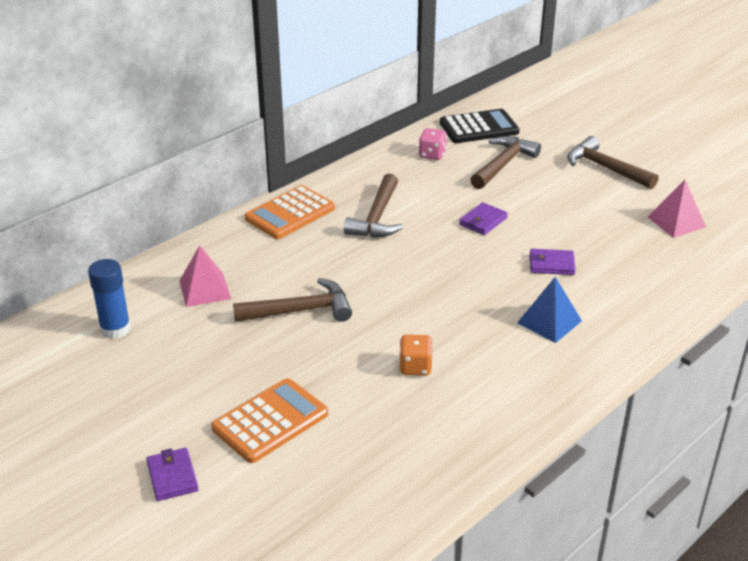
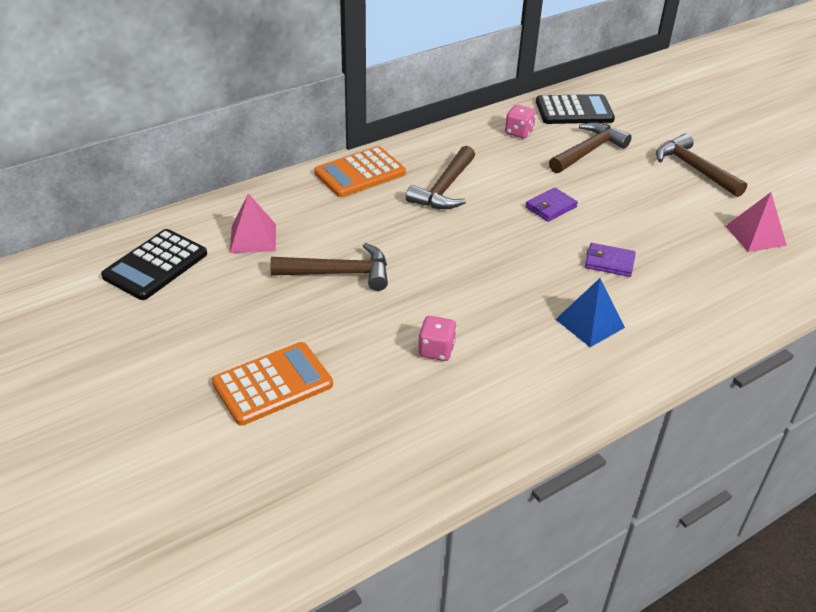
camera: 10 degrees right, 5 degrees up
(115, 329) = (155, 265): blue glue stick -> black calculator
(172, 477) = (158, 426): purple wallet -> none
(415, 367) = (436, 350): orange dice -> pink dice

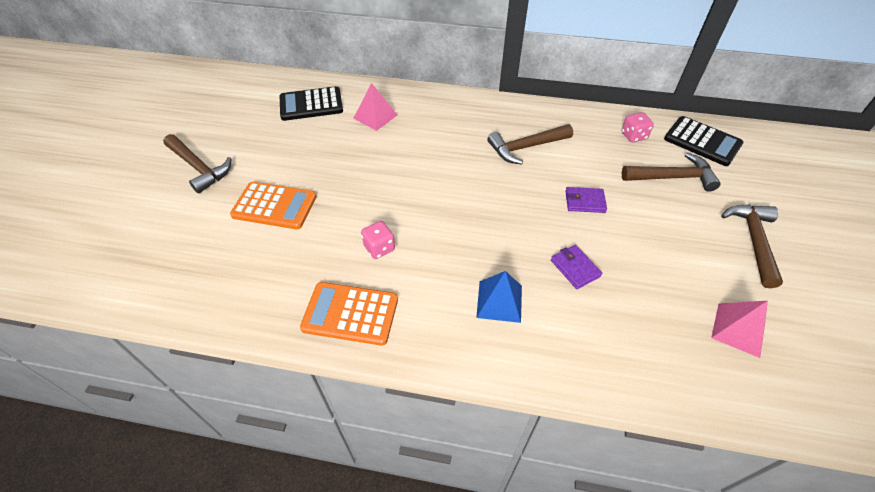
camera: 45 degrees right, 10 degrees up
(339, 273) = (391, 164): brown hammer -> brown hammer (199, 168)
(360, 173) = (485, 109): orange calculator -> orange calculator (350, 313)

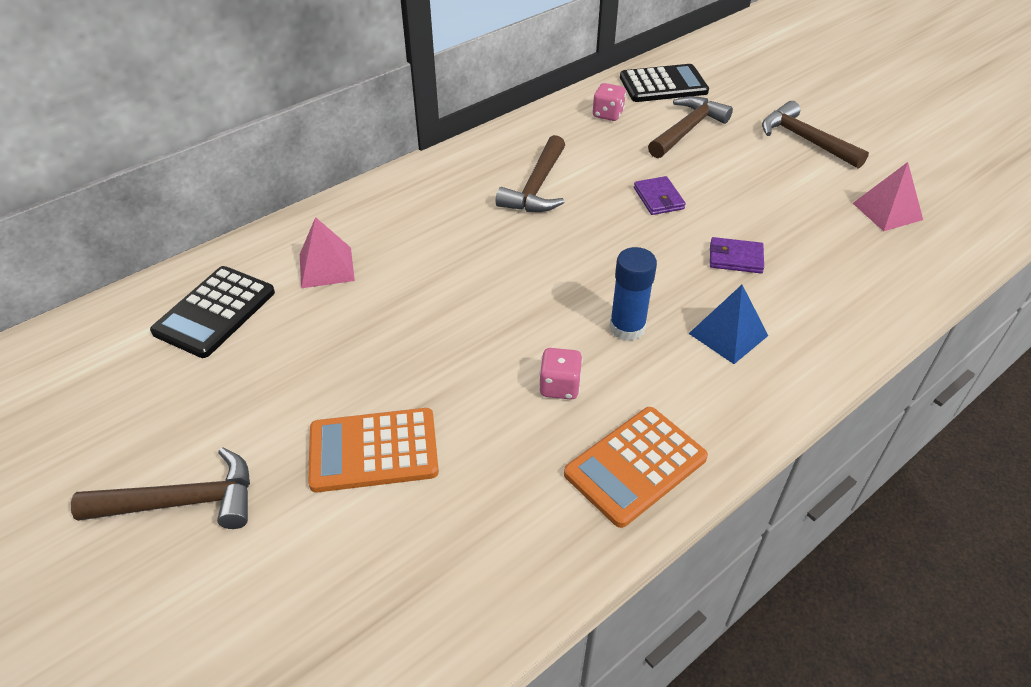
camera: 50 degrees left, 5 degrees down
(274, 206) = (373, 450): orange calculator -> orange calculator turned 150 degrees counterclockwise
(454, 251) = (627, 328): none -> blue glue stick
(585, 202) = (658, 198): purple wallet -> purple wallet turned 60 degrees counterclockwise

